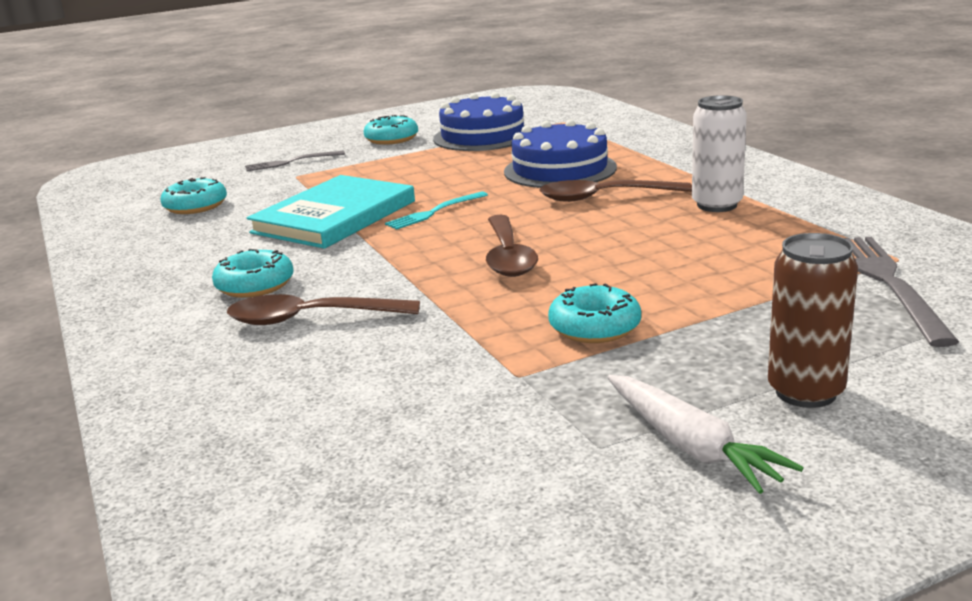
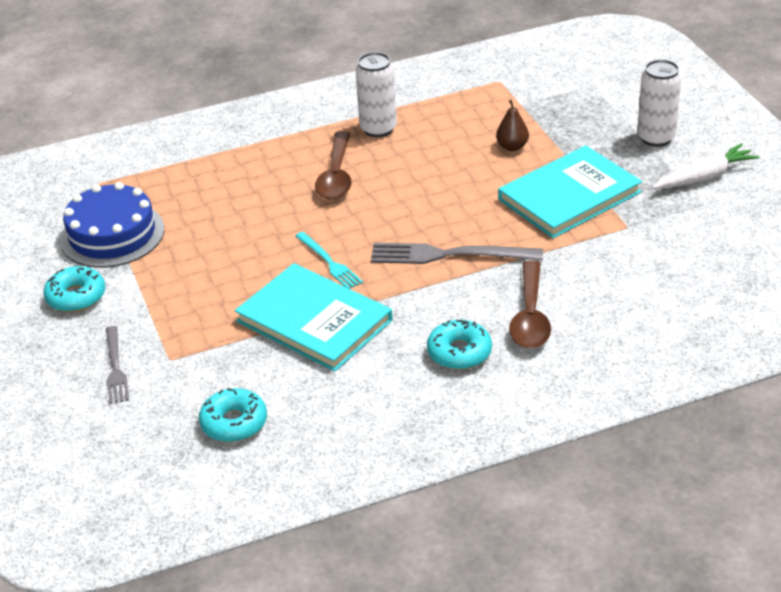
camera: 85 degrees left, 15 degrees up
(508, 256) = (444, 226): brown spoon -> none
(560, 169) = (252, 193): blue cake -> none
(594, 327) = (569, 196): turquoise donut -> turquoise book
(714, 280) = (512, 147): none -> brown pear
(805, 392) = (656, 138): brown can -> white can
(888, 283) = (533, 91): grey fork -> grey fork (450, 255)

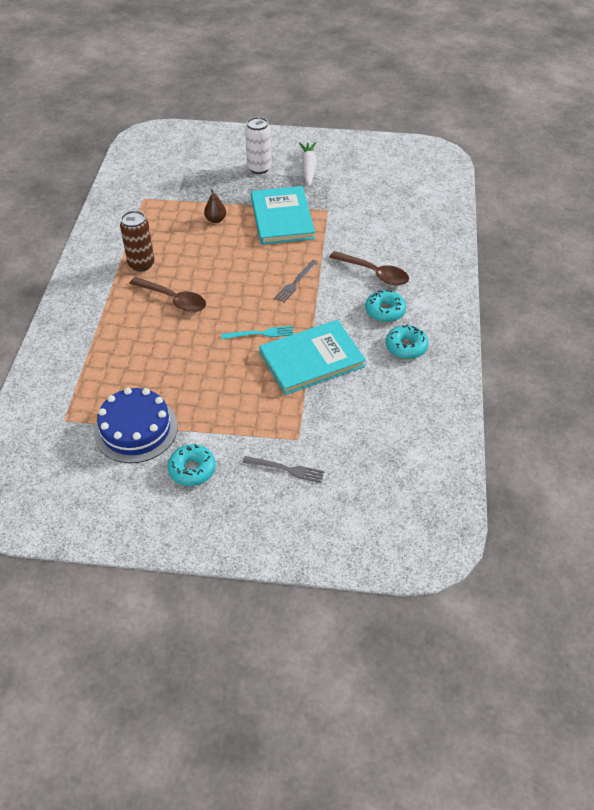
camera: 65 degrees left, 10 degrees up
(234, 423) = (380, 426): turquoise donut -> turquoise donut (406, 347)
(378, 129) = (141, 264): white can -> brown can
(450, 255) = (296, 282): grey fork -> grey fork, size x0.60

